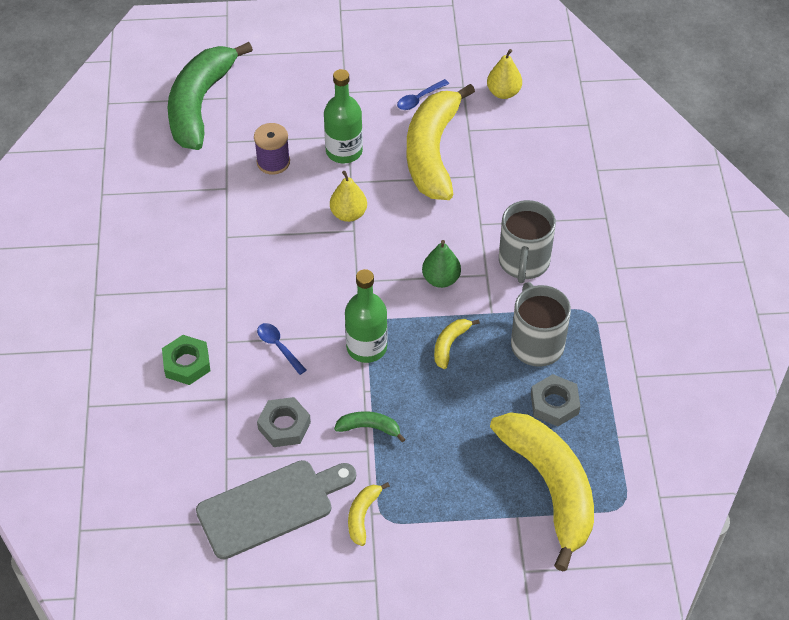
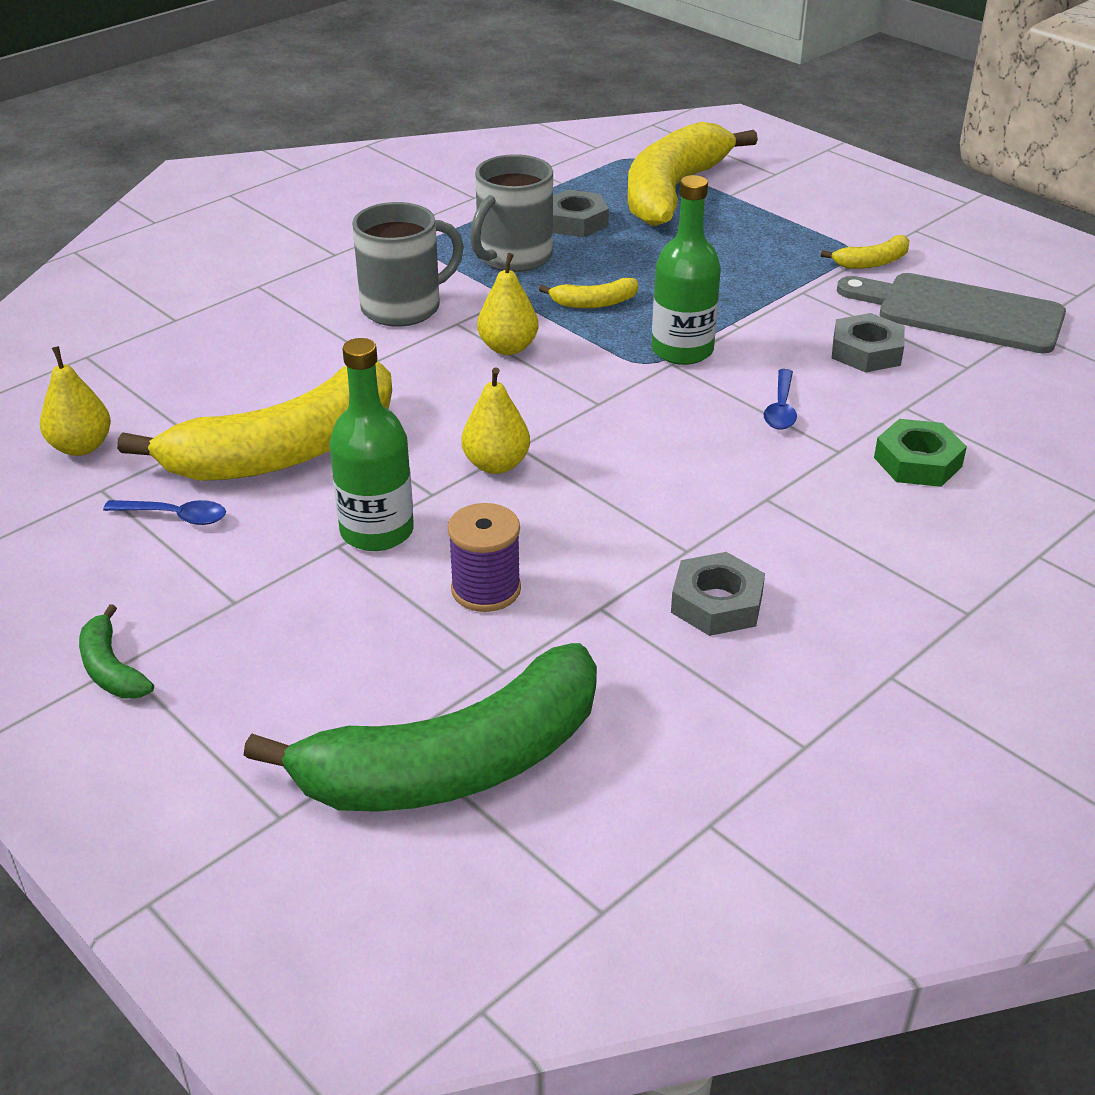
camera: 130 degrees left, 15 degrees down
(189, 222) = (716, 603): none -> grey nut
(369, 428) = (776, 302): green banana -> green banana (111, 669)
(441, 279) = (508, 348): green pear -> yellow pear

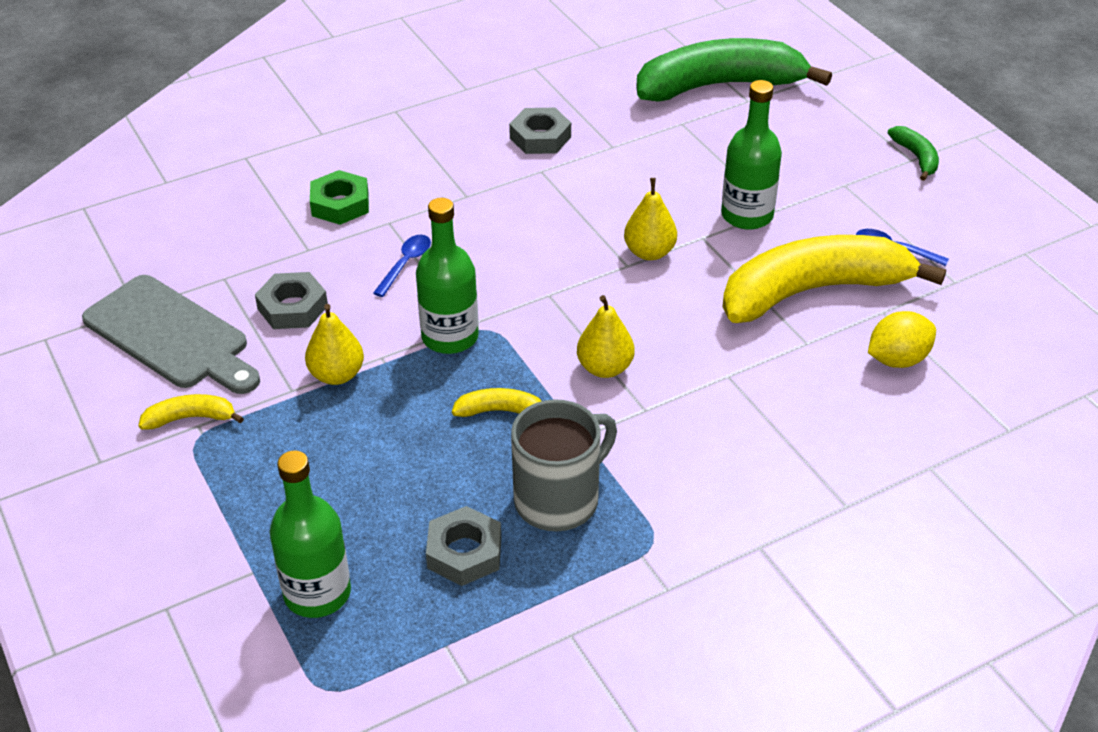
camera: 165 degrees left, 5 degrees up
(81, 447) = (982, 323): yellow pear -> yellow pear (337, 375)
(192, 398) = (897, 359): none -> yellow lemon
(403, 307) = (693, 440): grey mug -> none
(486, 589) = (681, 167): purple spool -> none
(673, 191) = (317, 593): yellow banana -> green bottle

